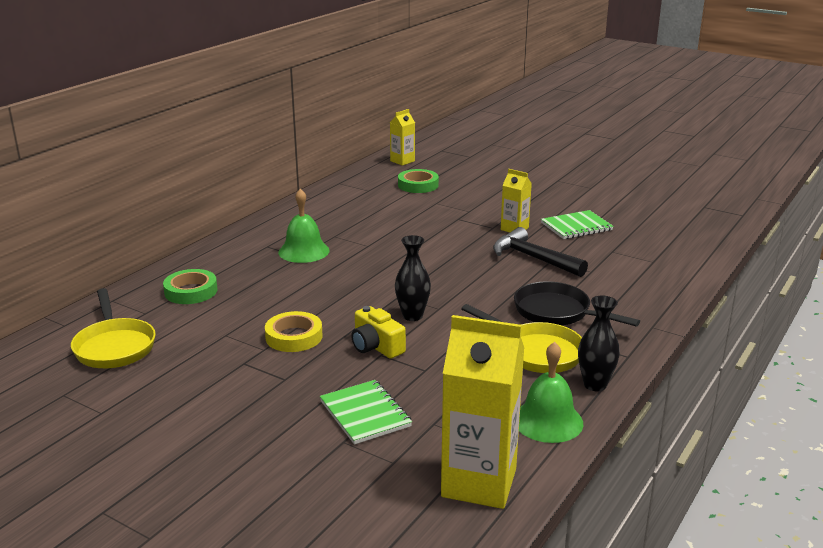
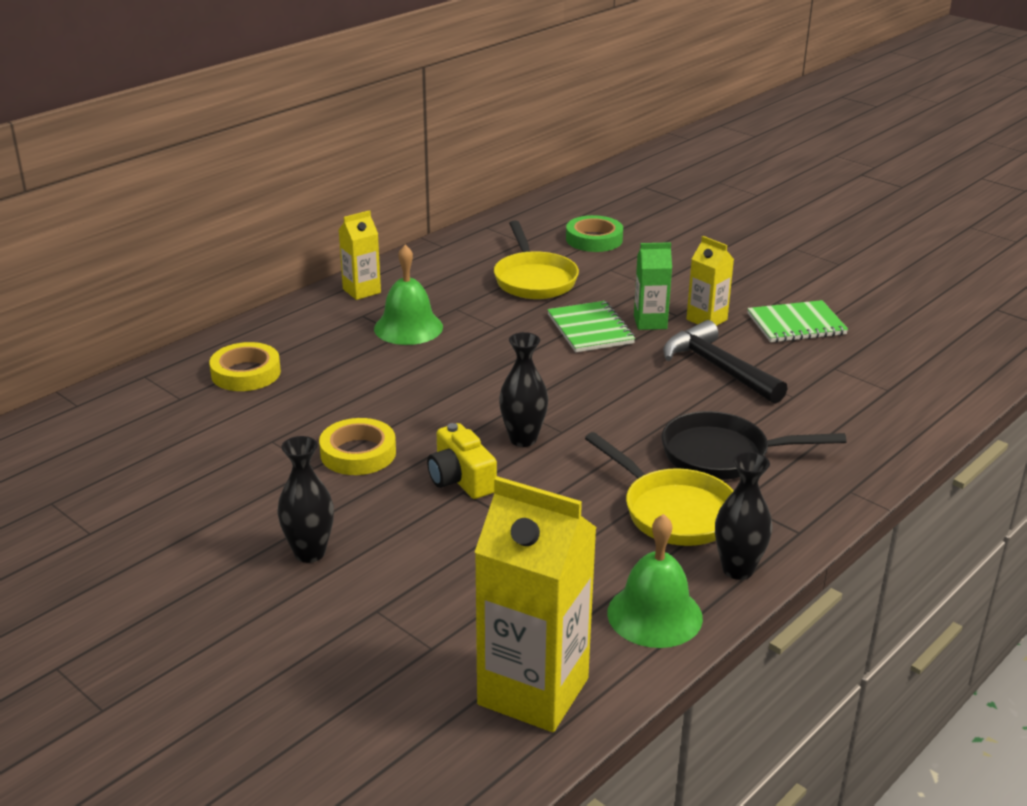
camera: 10 degrees right, 5 degrees up
(114, 346) = (129, 442): yellow pan -> yellow pan (534, 279)
(191, 291) = (246, 373): green tape -> yellow tape
(279, 408) = (309, 553): none -> black vase
(365, 414) = (416, 575): green notebook -> green notebook (590, 329)
(402, 161) = (584, 199): yellow carton -> yellow carton (361, 291)
(476, 233) = (650, 322): none -> green carton
(557, 312) = (723, 455): black pan -> black pan turned 45 degrees counterclockwise

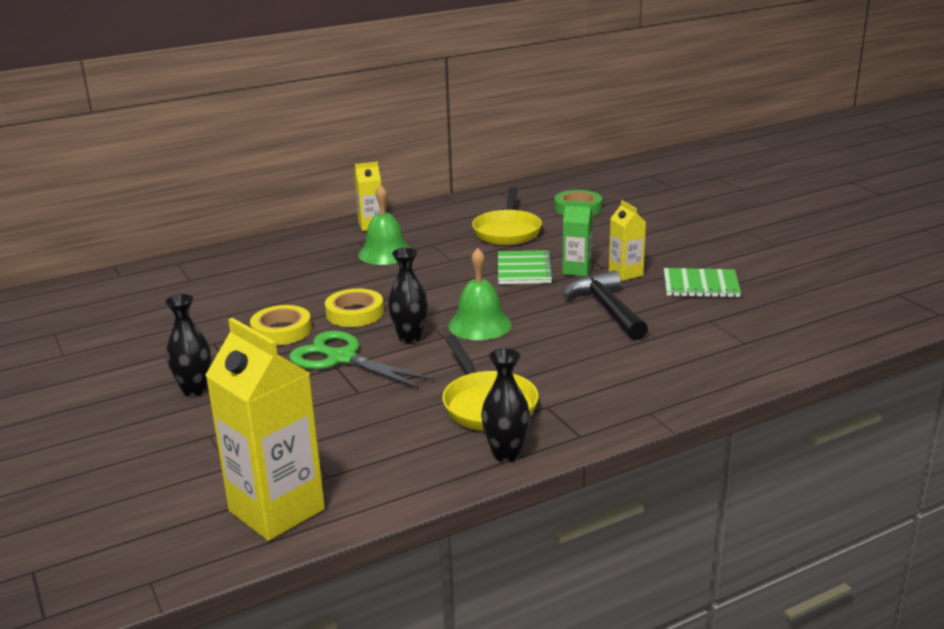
camera: 20 degrees right, 5 degrees down
(246, 373) = (246, 269): yellow tape -> yellow tape (355, 313)
(460, 479) = (341, 358): yellow camera -> green scissors
(654, 615) = (412, 474): green bell -> green bell (480, 325)
(723, 455) = (561, 371): black pan -> none

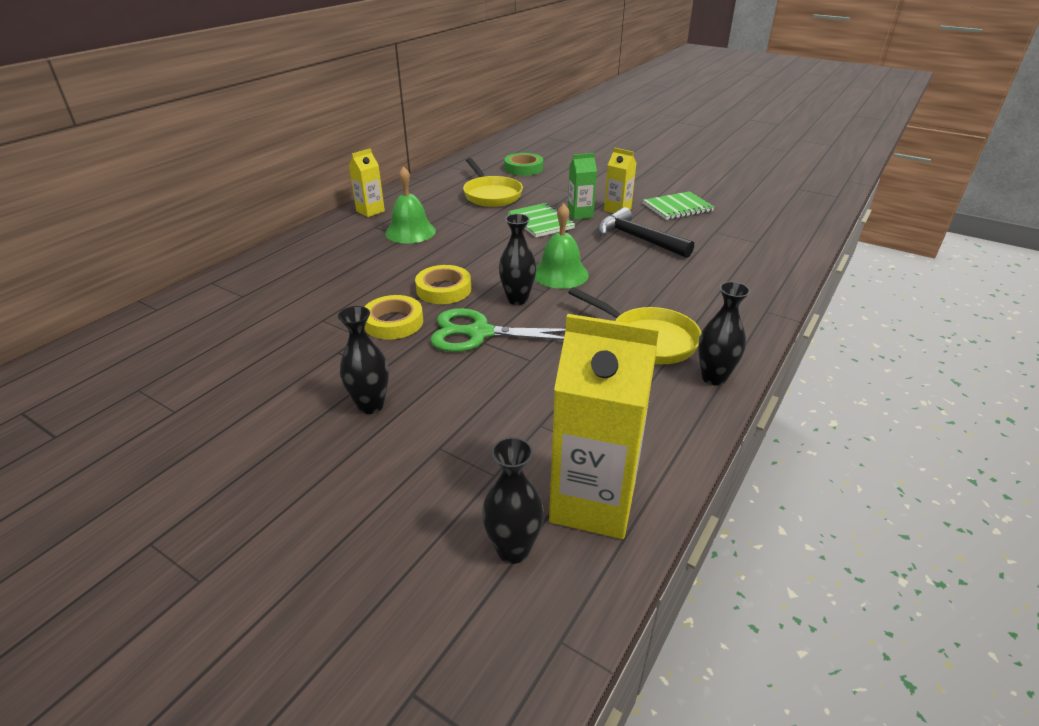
camera: 30 degrees left, 10 degrees up
(183, 518) = (513, 550): none -> black vase

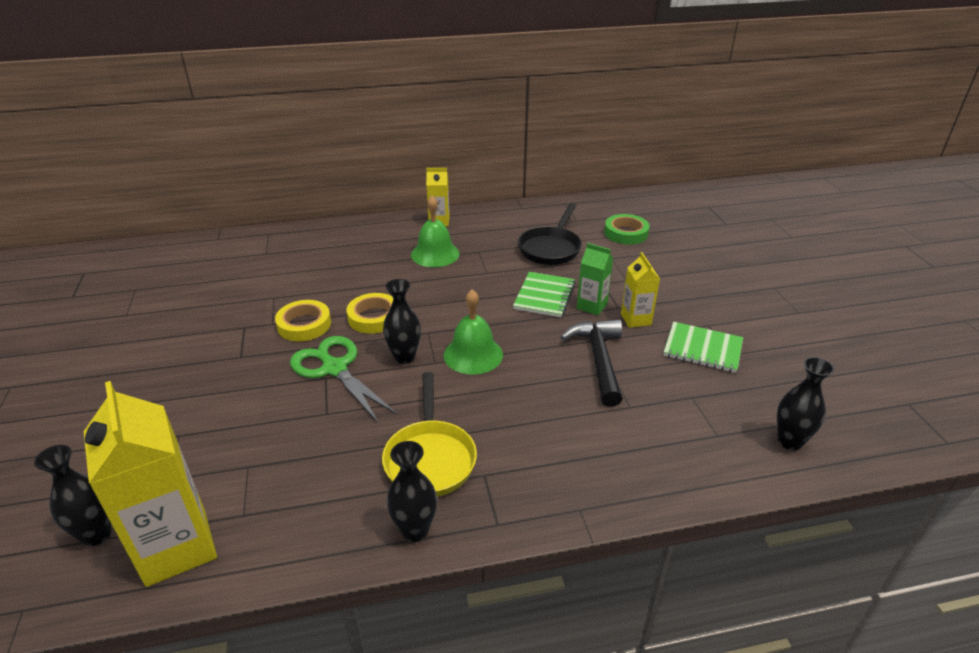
camera: 45 degrees right, 0 degrees up
(371, 405) = (198, 378): black vase -> black vase (789, 441)
(491, 195) = (551, 248): yellow pan -> black pan

